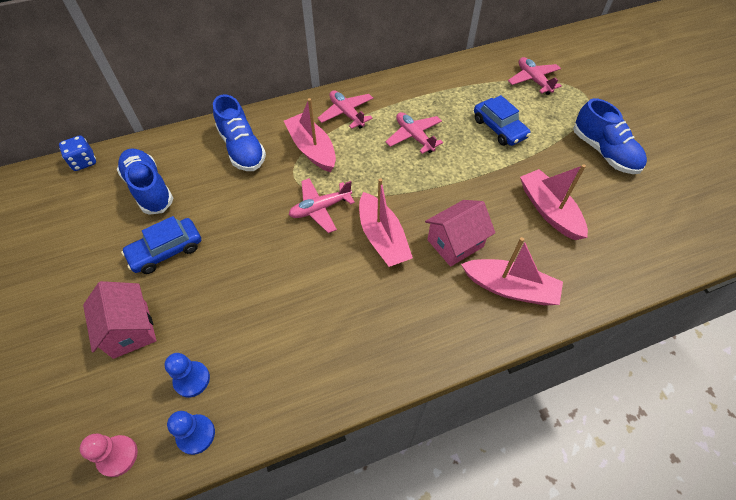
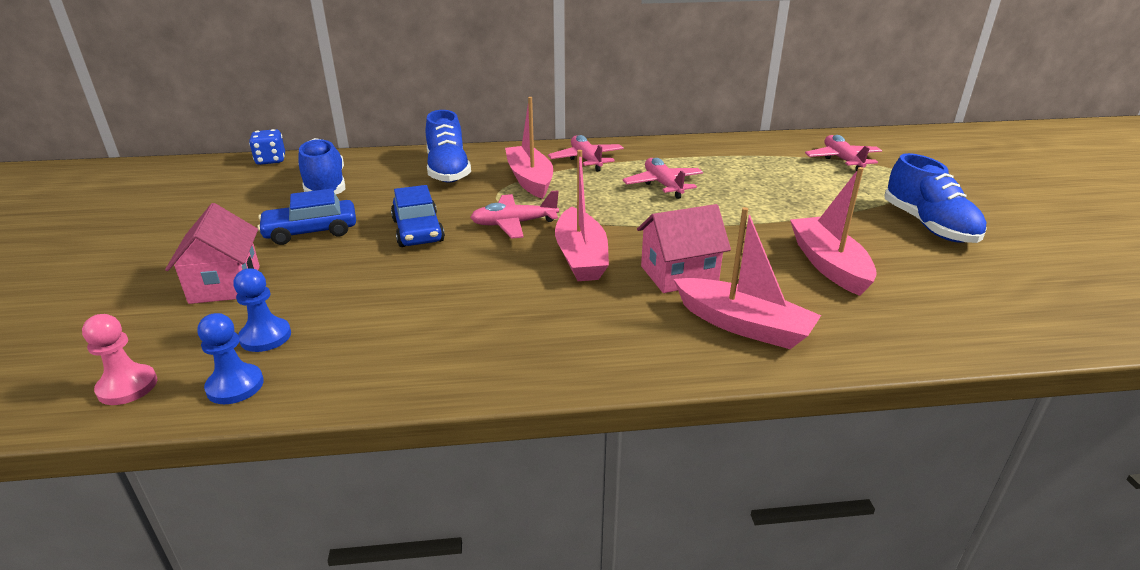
camera: 15 degrees right, 25 degrees down
(499, 128) = (781, 191): blue car -> blue car (418, 231)

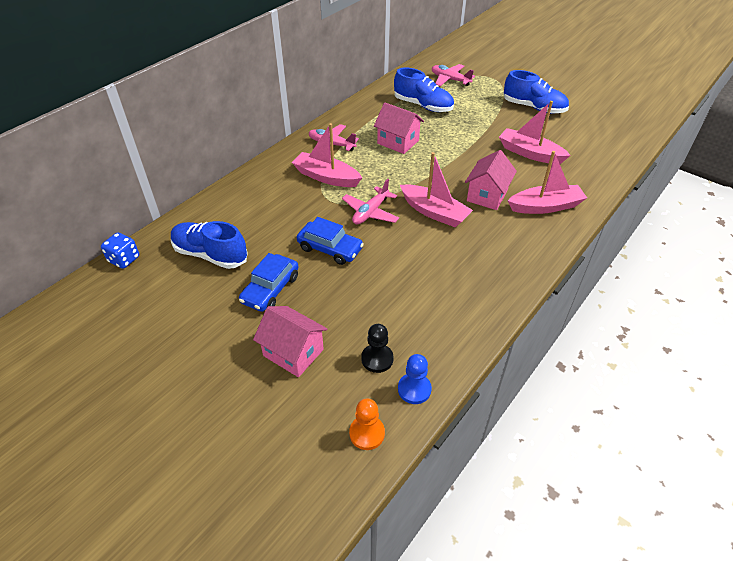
camera: 45 degrees left, 15 degrees up
(127, 387) = (367, 433): pink pawn -> orange pawn
(265, 337) = (377, 359): blue pawn -> black pawn
(448, 171) = (267, 197): blue shoe -> blue shoe (423, 106)
(663, 185) = (398, 142): pink plane -> pink house

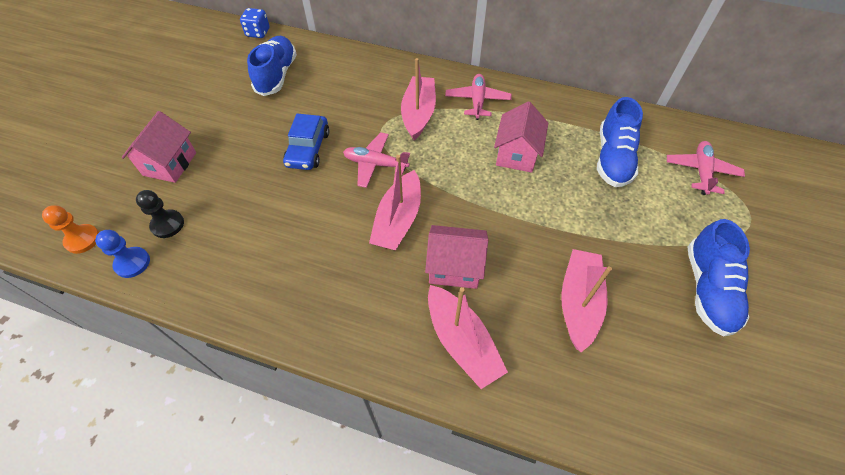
camera: 70 degrees right, 10 degrees up
(270, 289) = (243, 125): blue car -> none

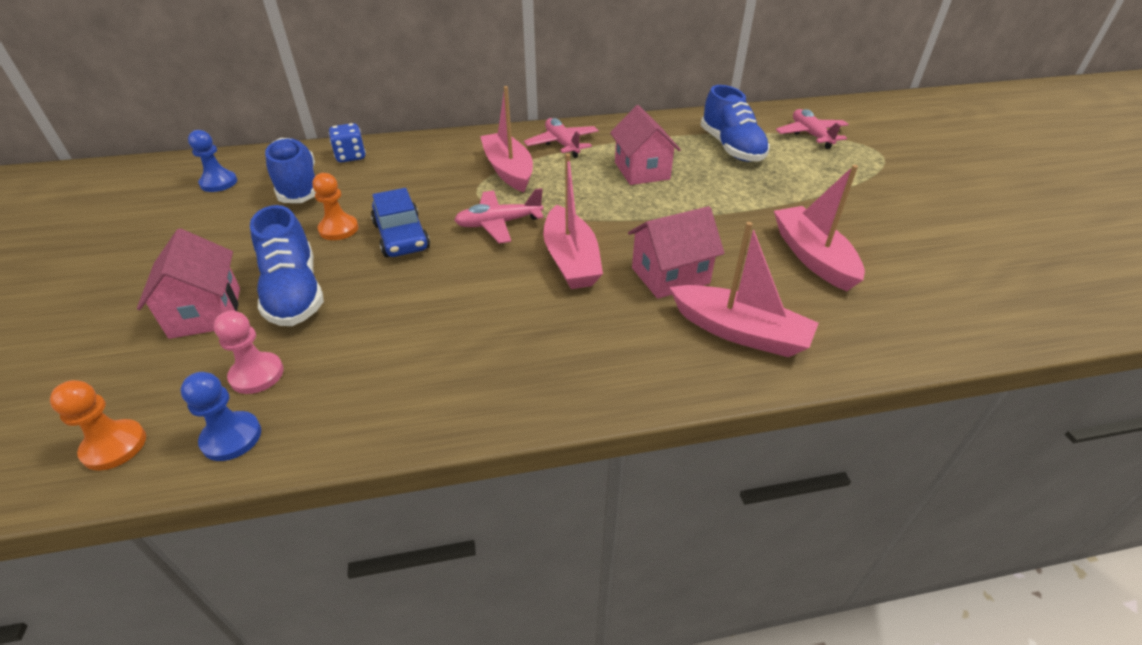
camera: 30 degrees left, 15 degrees down
(167, 225) = (257, 374): black pawn -> pink pawn
(235, 54) = (219, 183): none -> blue pawn
(258, 33) = (236, 157): blue dice -> blue dice (351, 156)
(276, 126) = (338, 229): none -> orange pawn
(708, 289) = (901, 207): blue shoe -> blue shoe (294, 293)

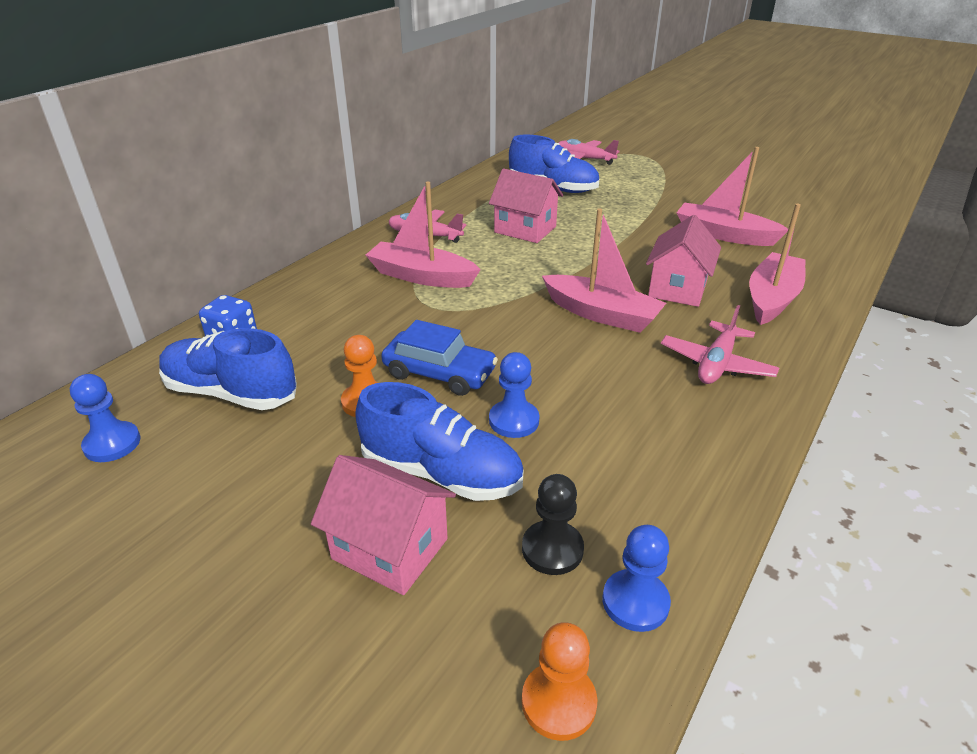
camera: 45 degrees left, 5 degrees down
(257, 374) = (552, 549): pink pawn -> black pawn
(381, 291) = (514, 421): none -> blue pawn
(498, 224) = (499, 319): pink plane -> pink plane (716, 364)
(740, 332) = (772, 298): pink boat -> pink boat turned 45 degrees counterclockwise

